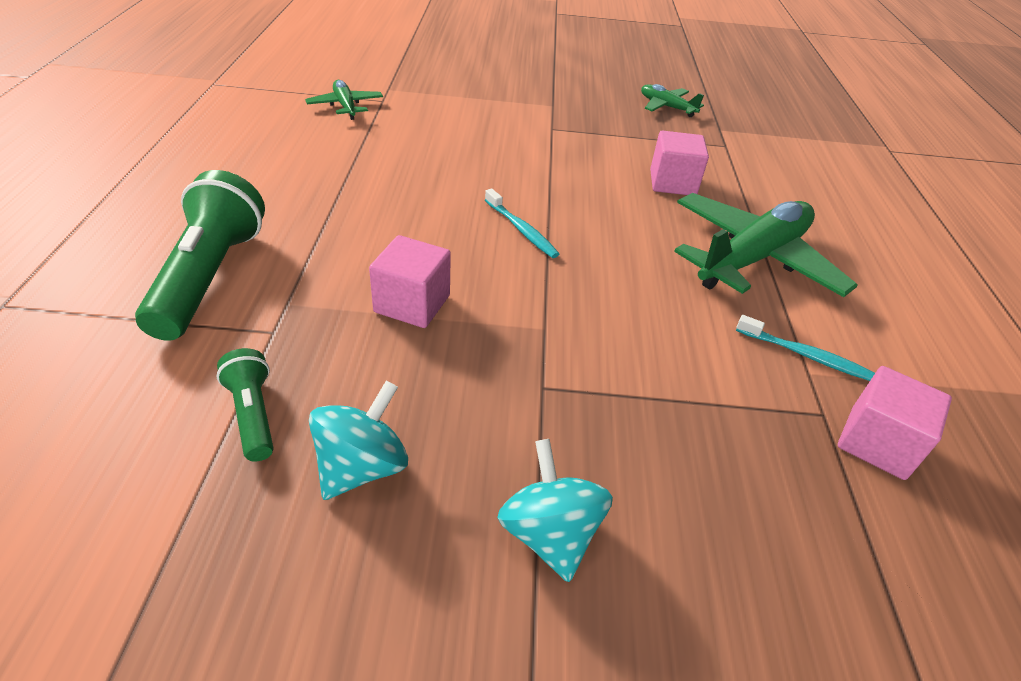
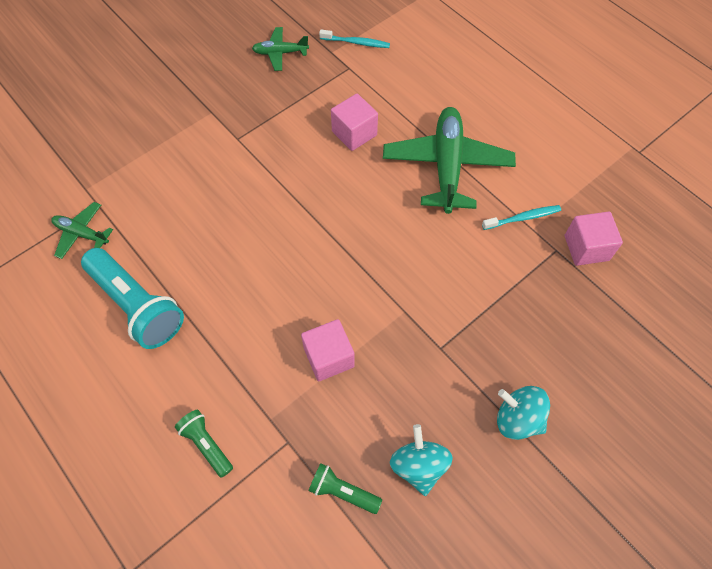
camera: 40 degrees left, 20 degrees up
(209, 277) = (206, 444): green flashlight -> green flashlight, size x0.52
(314, 163) = (137, 305): none -> turquoise flashlight
(521, 230) = (319, 250): turquoise toothbrush -> turquoise toothbrush (356, 43)

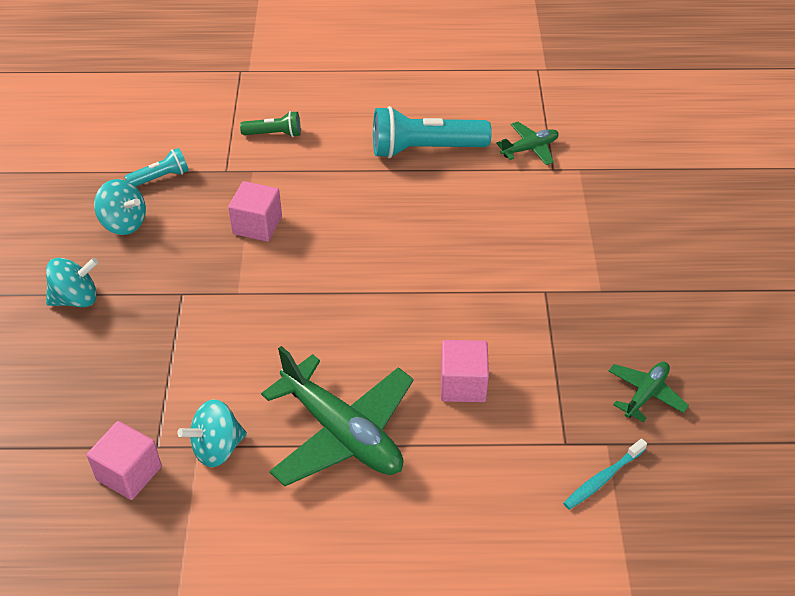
camera: 130 degrees right, 15 degrees down
(342, 492) = (160, 177): green flashlight -> turquoise flashlight
(523, 218) = (217, 448): turquoise toothbrush -> turquoise spinning top

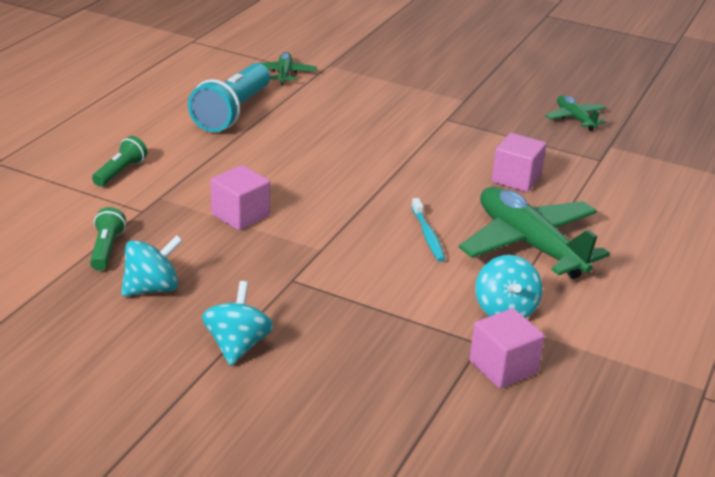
camera: 65 degrees left, 15 degrees down
(160, 177) = (106, 249): turquoise flashlight -> green flashlight
(342, 433) = (529, 244): green plane -> green plane turned 105 degrees counterclockwise
(602, 479) = (640, 157): turquoise toothbrush -> turquoise toothbrush (428, 235)

